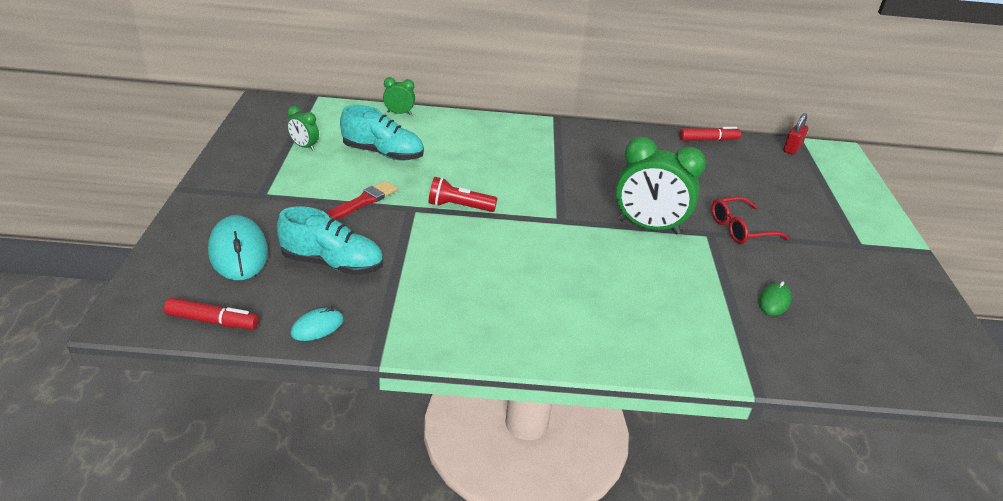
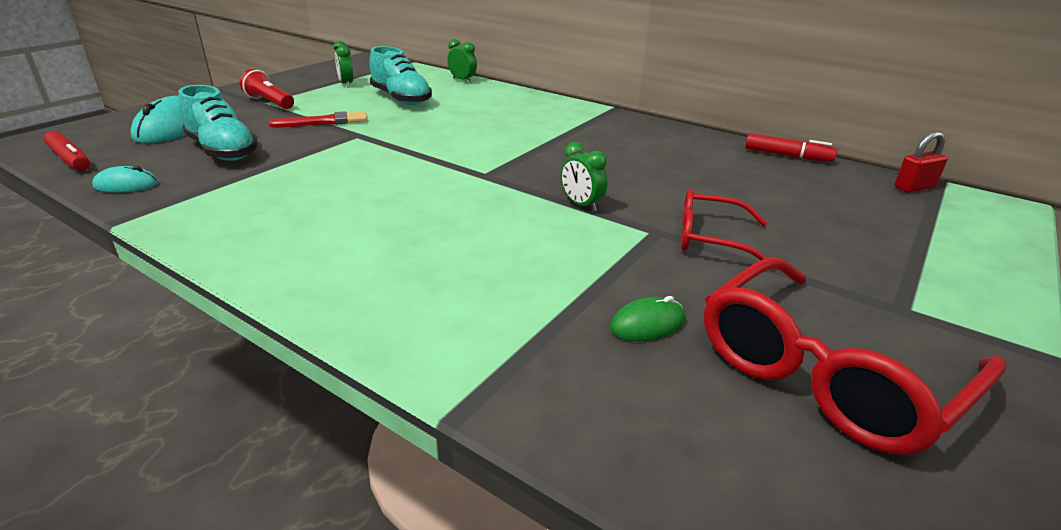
camera: 35 degrees right, 5 degrees down
(459, 206) = (401, 143): red flashlight -> red flashlight (270, 102)
(648, 226) = (581, 205): green clock -> green clock, size x0.48
(864, 297) = (826, 373): none -> red glasses

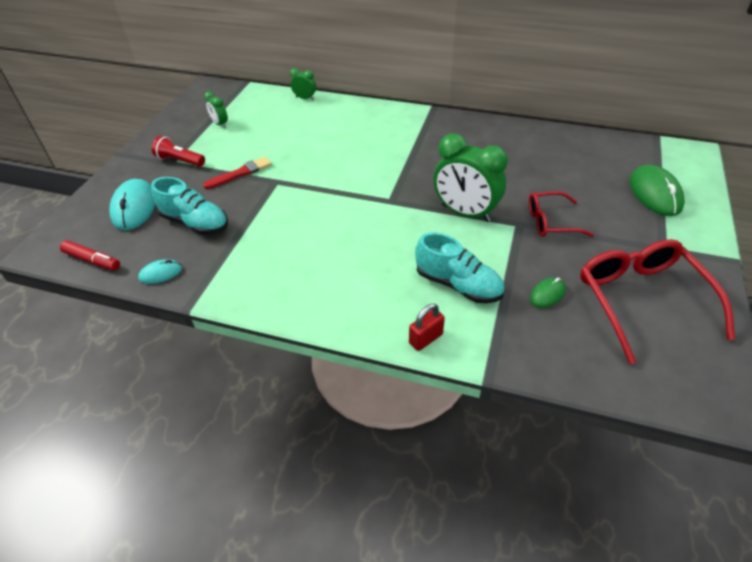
camera: 15 degrees left, 15 degrees up
(401, 99) = (276, 132): turquoise shoe -> turquoise shoe (458, 285)
(581, 205) = (465, 213): green clock -> green clock, size x2.11
(787, 156) = (564, 133): red marker -> none
(826, 373) = (641, 300): red glasses -> red glasses turned 135 degrees clockwise
(912, 240) = (655, 193): none -> green mouse
(914, 187) = (644, 146): red padlock -> red padlock (425, 338)

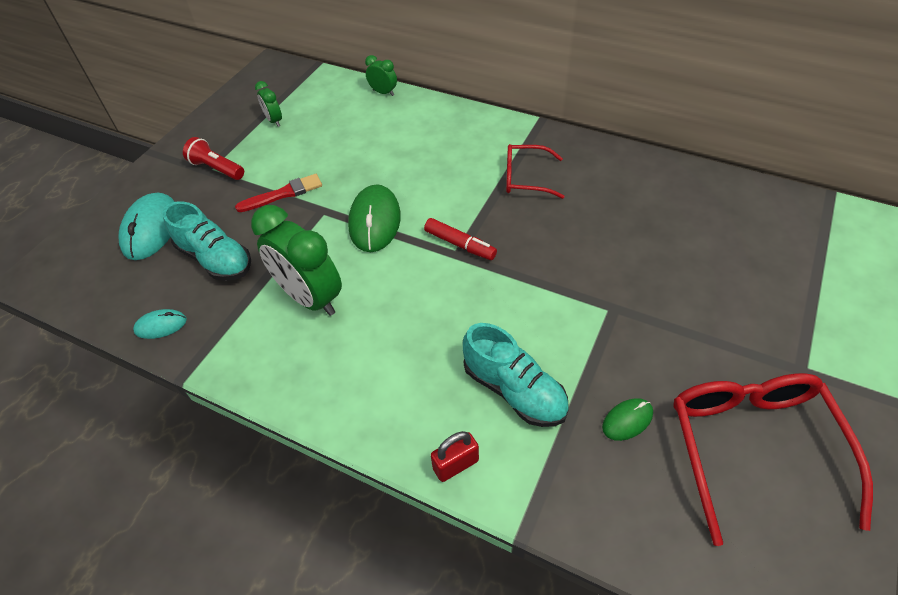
camera: 10 degrees right, 5 degrees up
(92, 260) = (89, 297): red marker -> red marker (460, 244)
(465, 213) = (547, 283): green clock -> green clock (310, 298)
(551, 222) = (656, 310): red glasses -> red glasses (525, 178)
(655, 193) = (808, 283): green mouse -> green mouse (374, 221)

